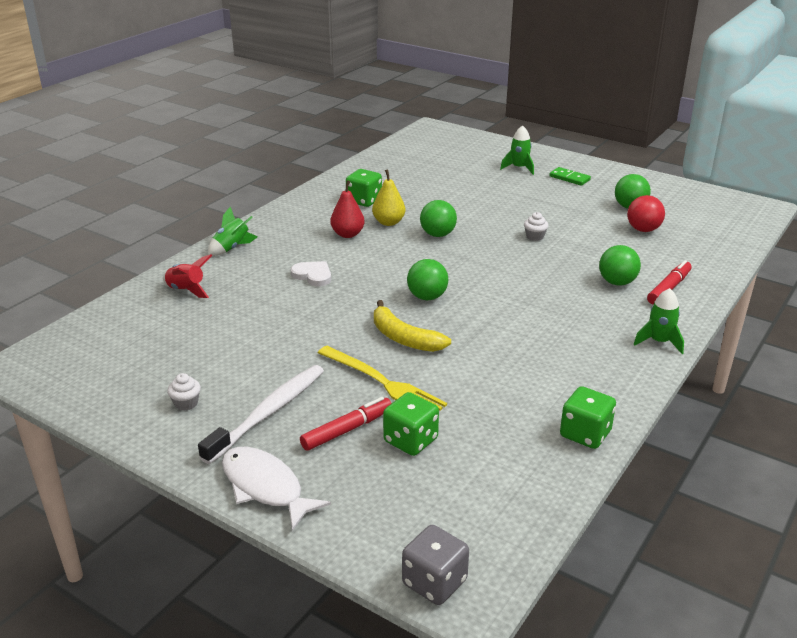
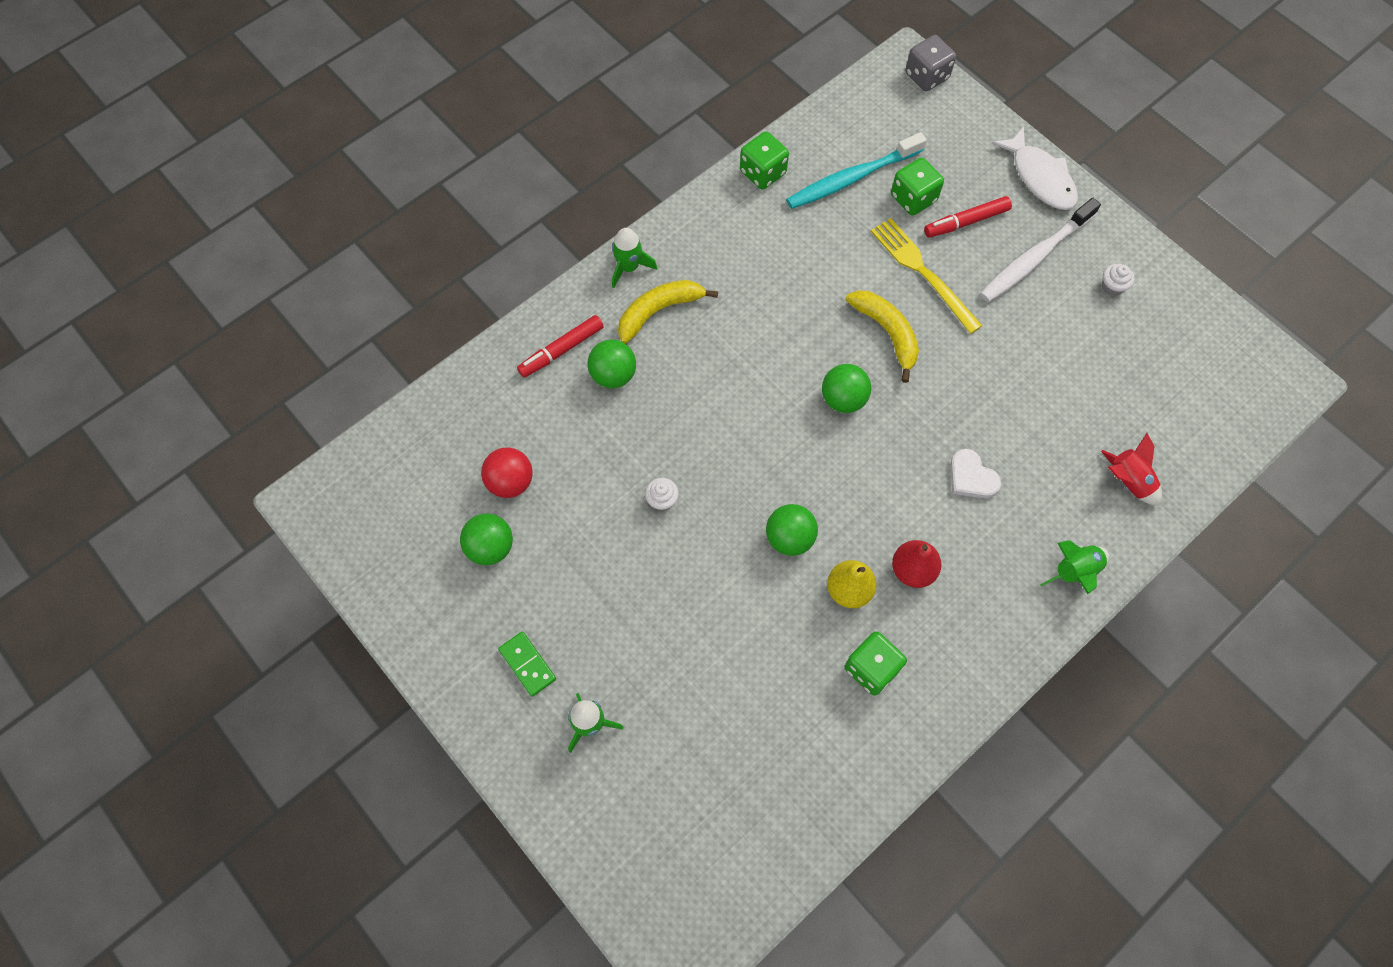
camera: 165 degrees left, 35 degrees up
(485, 446) = (852, 178): none -> turquoise toothbrush
(610, 320) = (658, 311): none -> yellow banana

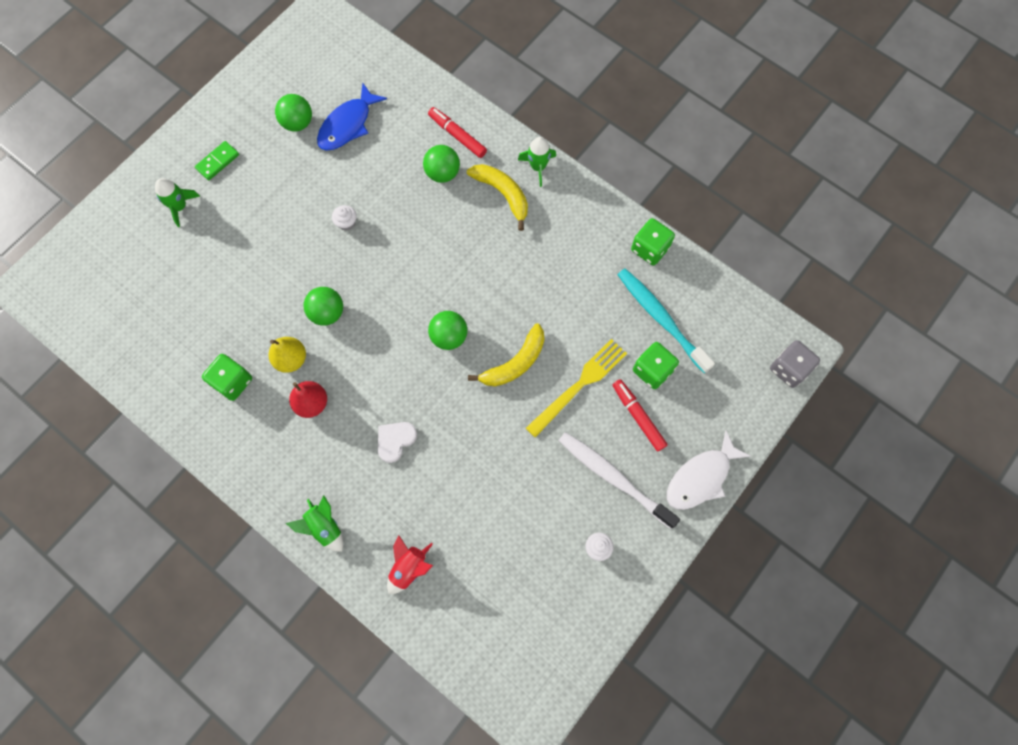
camera: 80 degrees right, 5 degrees up
(510, 482) = (348, 125): red ball -> blue fish

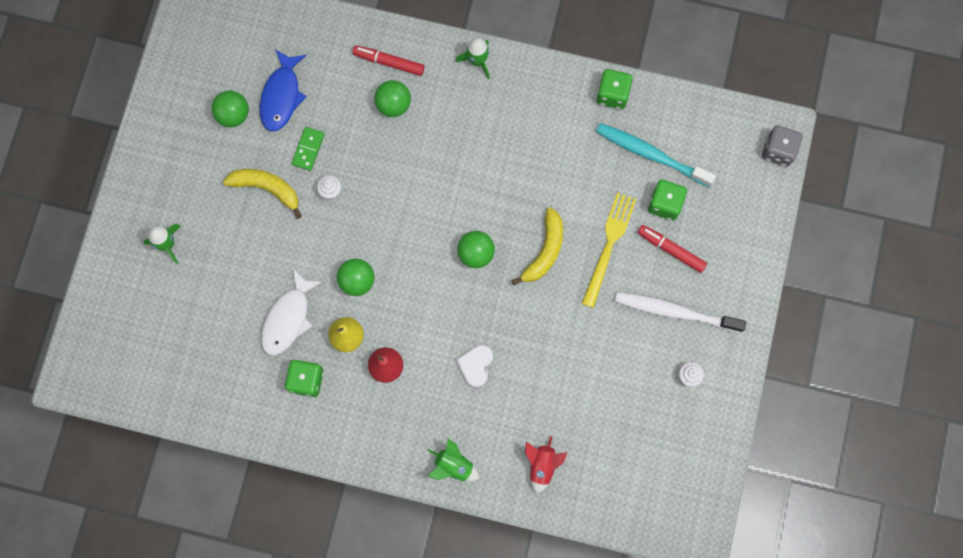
camera: 25 degrees left, 5 degrees up
(218, 162) = (179, 185): green domino -> green domino (308, 149)
(503, 194) = (458, 101): yellow banana -> yellow banana (267, 188)
(701, 477) = (746, 278): white fish -> white fish (288, 318)

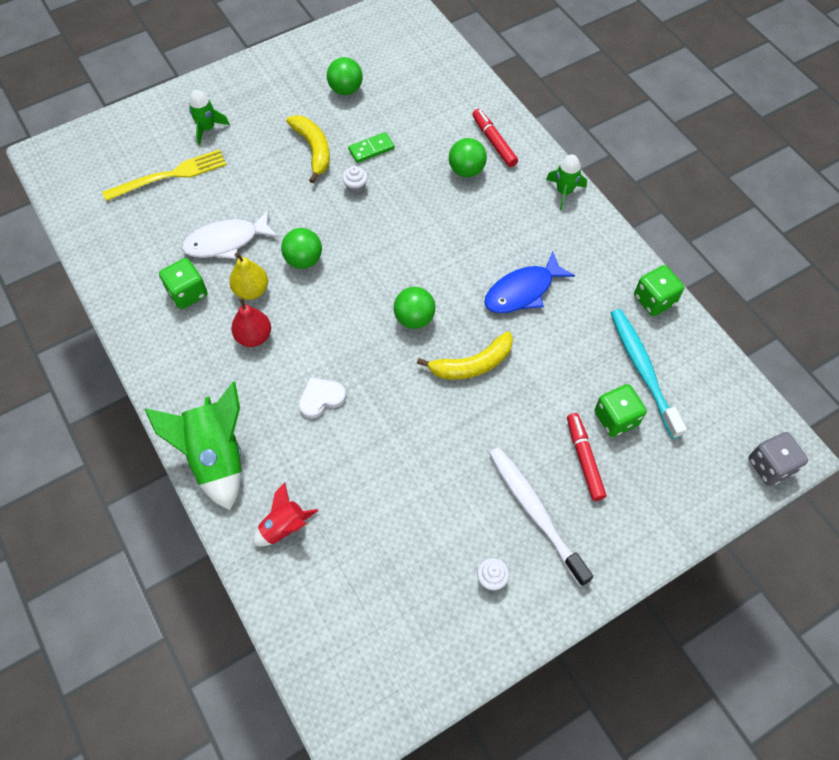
camera: 45 degrees right, 15 degrees down
(281, 96) = (392, 104): blue fish -> blue fish (522, 291)
(453, 466) = (216, 457): green rocket -> green rocket, size x1.82
(609, 246) = (531, 407): yellow fork -> yellow fork (170, 176)

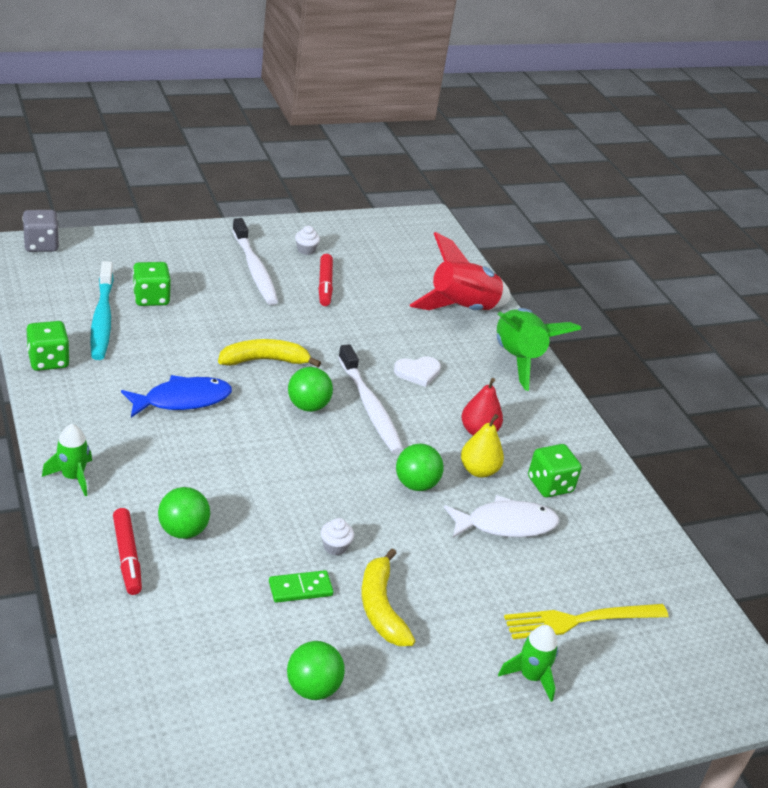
camera: 175 degrees left, 25 degrees down
(284, 527) = (462, 309): red rocket -> red rocket, size x1.82
(359, 335) = (370, 407): none -> white toothbrush
(584, 459) = (196, 284): red marker -> red marker (325, 285)

